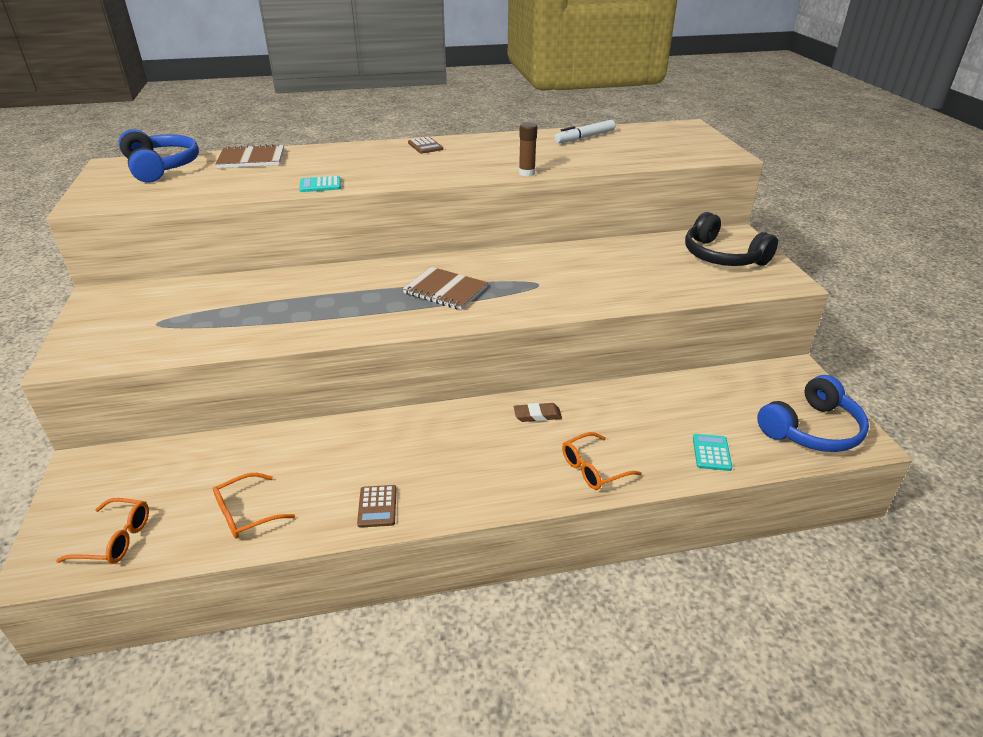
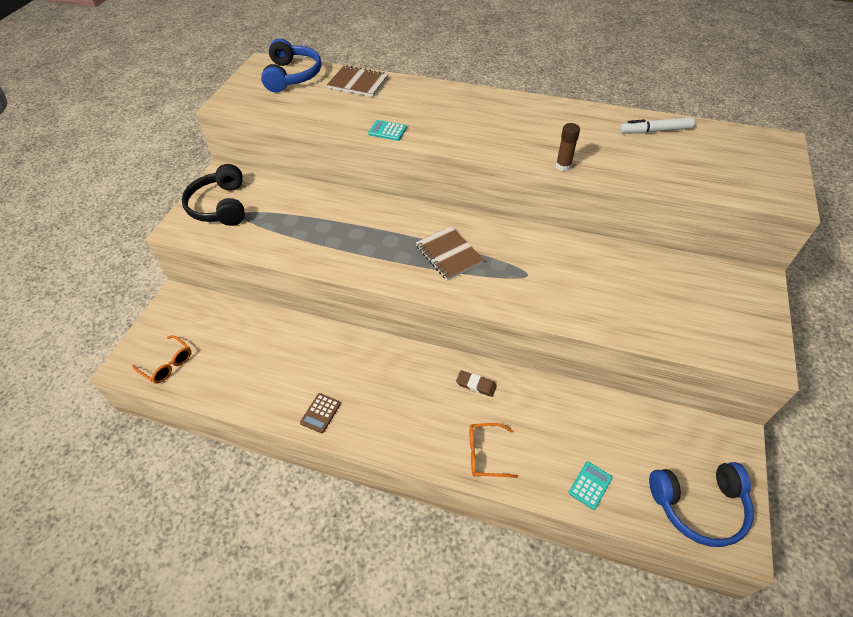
camera: 30 degrees right, 15 degrees up
(247, 513) = (243, 380): orange glasses -> none
(425, 146) = (501, 103): brown calculator -> none
(722, 256) = (722, 303): black headphones -> black headphones (221, 206)

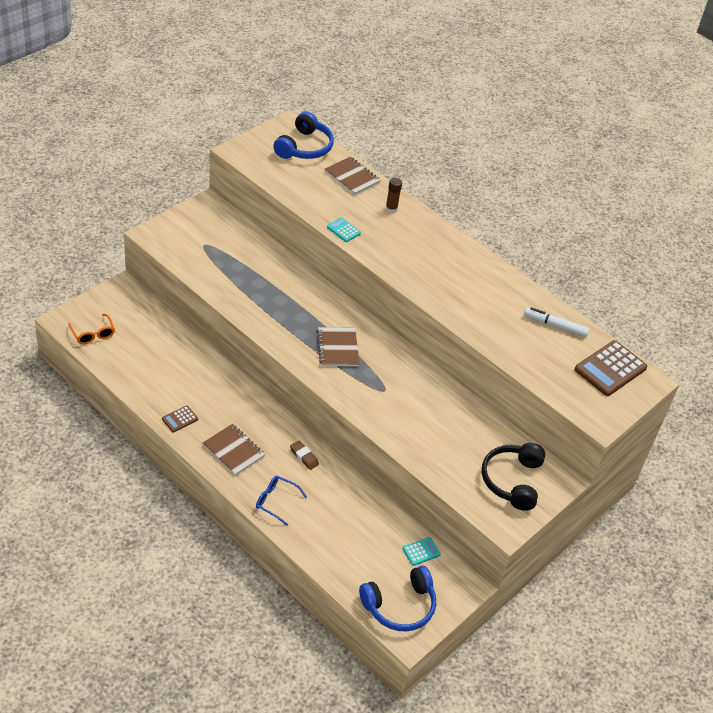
camera: 20 degrees right, 5 degrees down
(221, 206) = (192, 231): black headphones -> black headphones (512, 481)
(401, 419) = (233, 451): none -> brown notebook
(486, 454) = (276, 502): orange glasses -> blue glasses
(563, 166) = (453, 319): brown glue stick -> brown glue stick (391, 209)
(590, 485) = (334, 556): turquoise calculator -> turquoise calculator (421, 551)
(699, 505) = (399, 606): blue headphones -> blue headphones turned 45 degrees counterclockwise
(740, 146) = (610, 369): none -> brown calculator

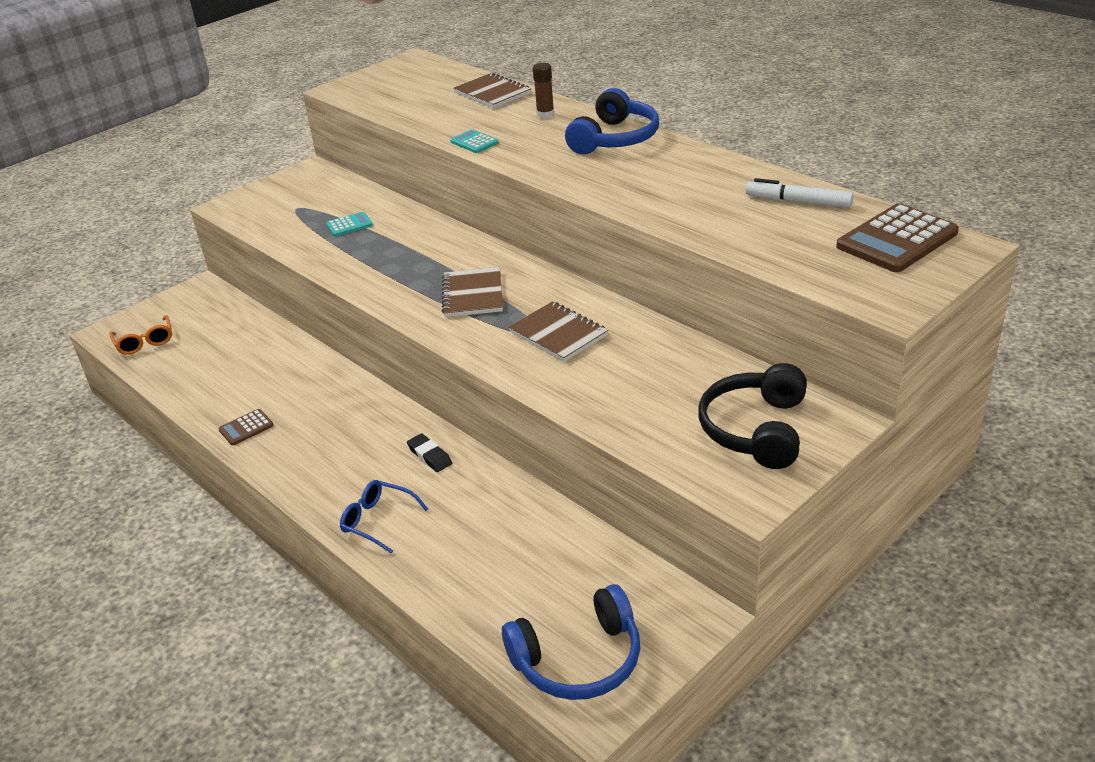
camera: 10 degrees right, 10 degrees down
(233, 451) = (321, 459): brown notebook -> brown notebook (558, 334)
(304, 147) = (430, 75): blue headphones -> blue headphones (614, 139)
(304, 456) = (429, 456): brown eraser -> black eraser
(421, 551) = (616, 570): turquoise calculator -> turquoise calculator (349, 225)

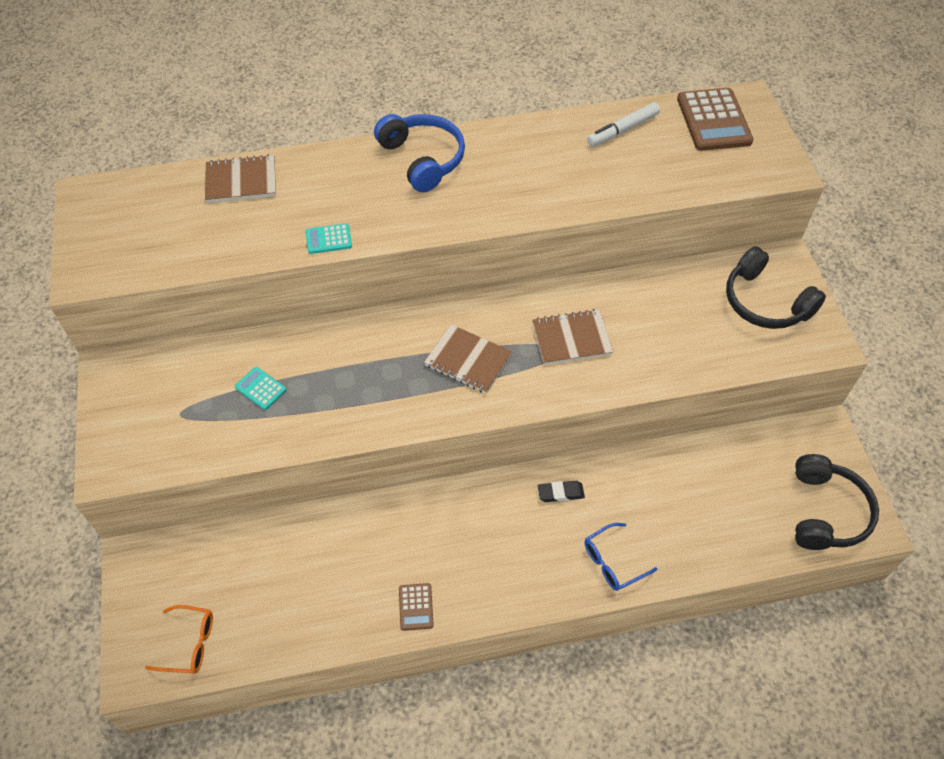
camera: 60 degrees left, 20 degrees up
(349, 225) = (260, 388): turquoise calculator -> turquoise calculator turned 60 degrees counterclockwise
(545, 115) = (329, 173): brown glue stick -> none
(578, 659) = (825, 511): blue headphones -> black headphones

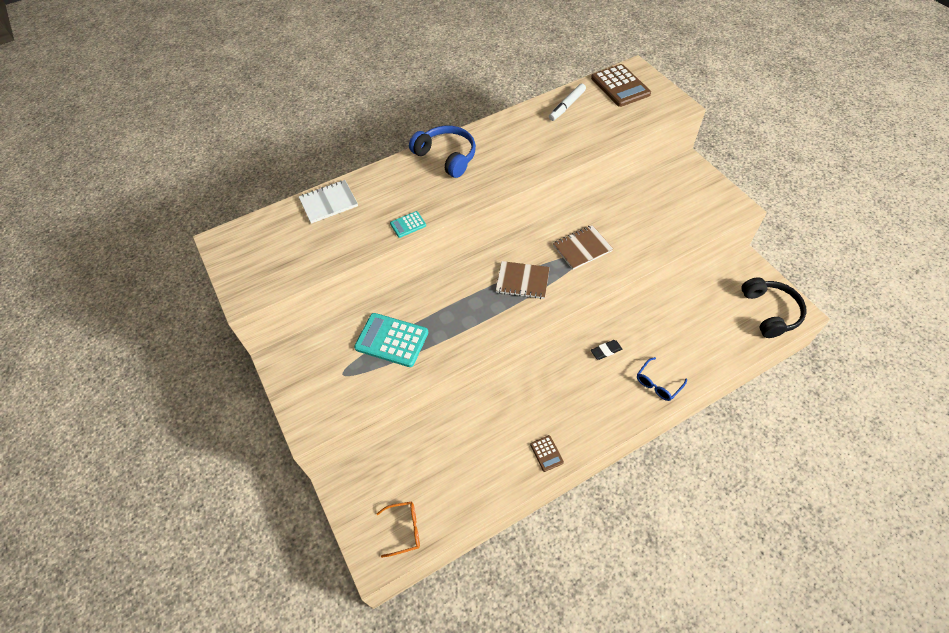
camera: 15 degrees left, 0 degrees up
(241, 181) = (328, 203): brown notebook -> white notebook
(260, 388) = (392, 340): turquoise calculator -> turquoise calculator, size x2.01
(765, 302) = (689, 192): black headphones -> none

